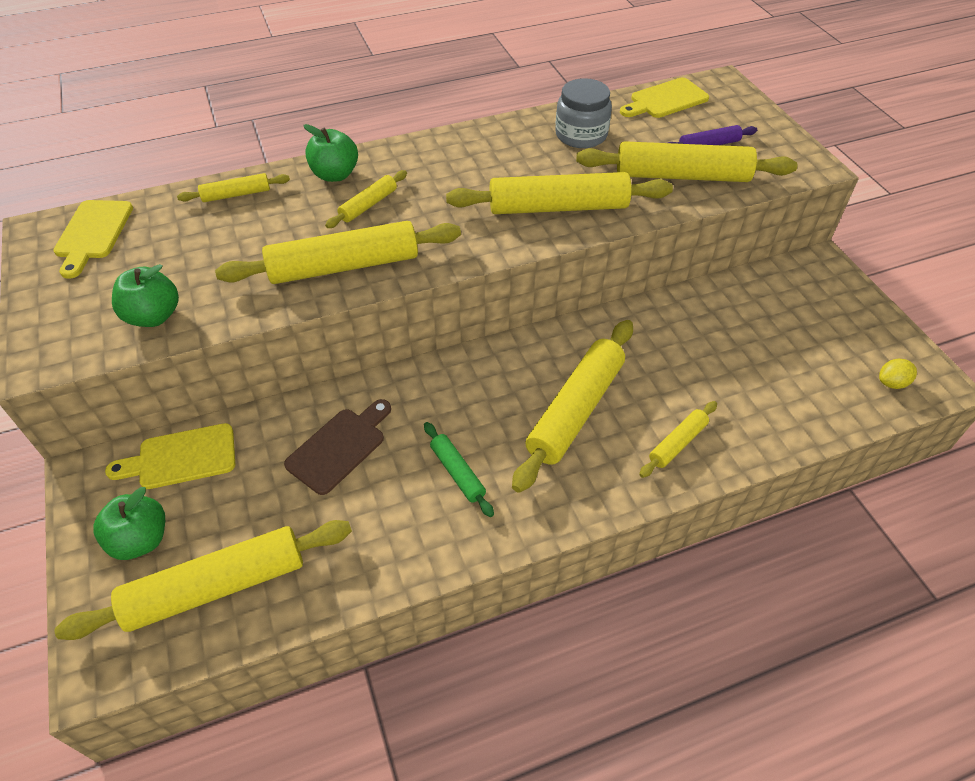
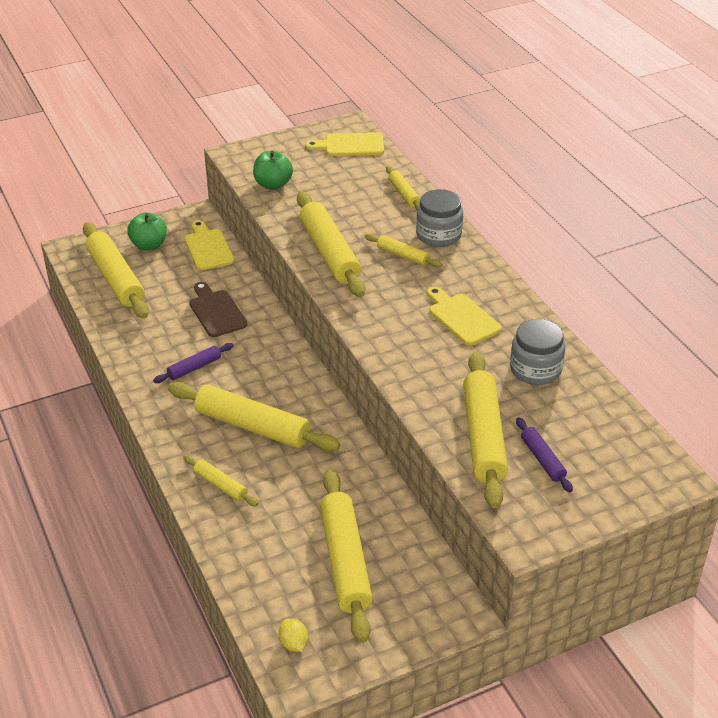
camera: 85 degrees right, 10 degrees down
(335, 175) = (438, 235): green apple -> grey jar
(340, 447) = (216, 311): brown cutting board -> brown cutting board turned 150 degrees counterclockwise
(457, 472) = (194, 368): green rolling pin -> purple rolling pin
(558, 207) = (419, 356): yellow rolling pin -> yellow rolling pin (345, 561)
(665, 100) = (621, 431): yellow cutting board -> yellow cutting board (462, 317)

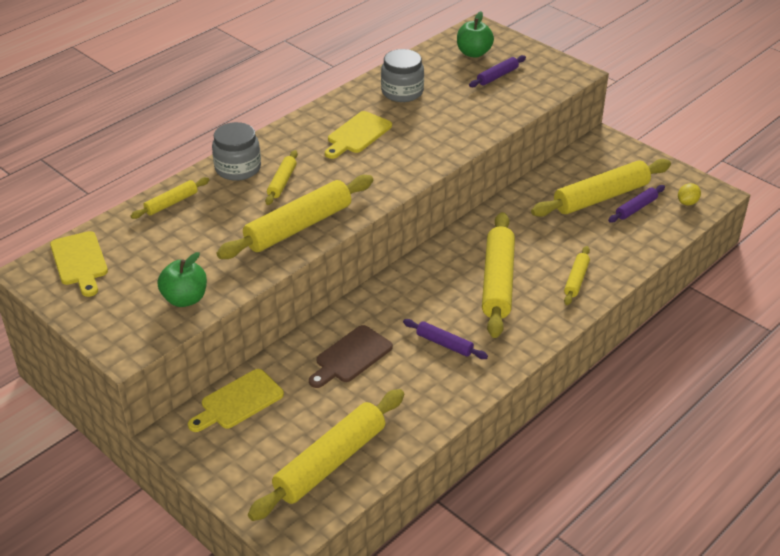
camera: 110 degrees left, 0 degrees up
(149, 245) = (252, 457): green apple -> green apple (473, 53)
(308, 586) = (636, 208): none -> purple rolling pin
(483, 436) = (492, 102): yellow rolling pin -> none

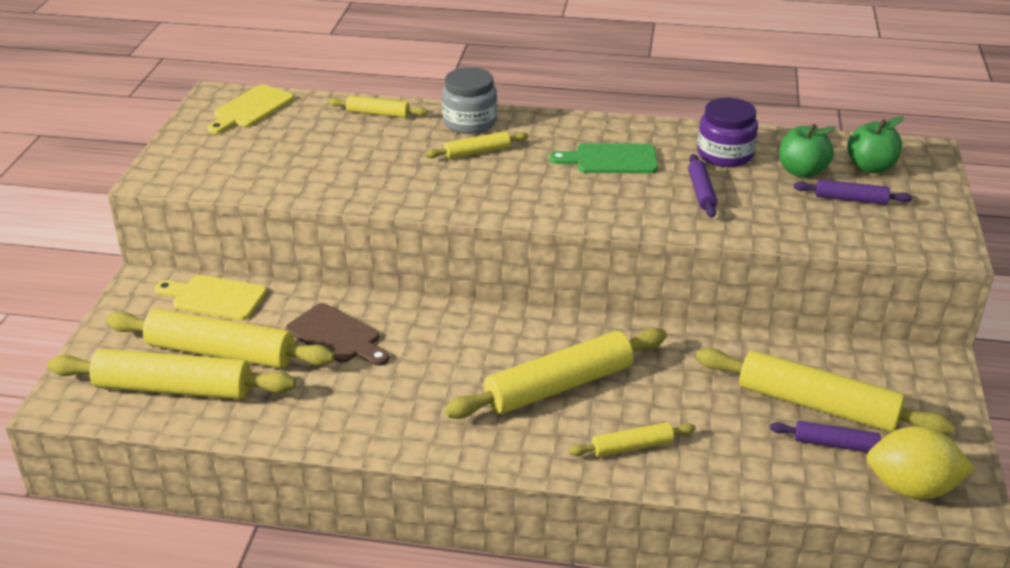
camera: 55 degrees right, 5 degrees down
(185, 299) = (249, 176): green apple -> green apple (802, 171)
(298, 227) = (417, 188): yellow rolling pin -> yellow rolling pin (221, 353)
(351, 356) = (336, 336): brown cutting board -> brown cutting board turned 150 degrees counterclockwise
(357, 134) = (610, 159): yellow cutting board -> green cutting board
(402, 92) = (725, 154): grey jar -> purple jar
(444, 344) = (415, 390): purple rolling pin -> purple rolling pin (701, 192)
(687, 202) = (911, 488): yellow lemon -> yellow lemon, size x2.02

